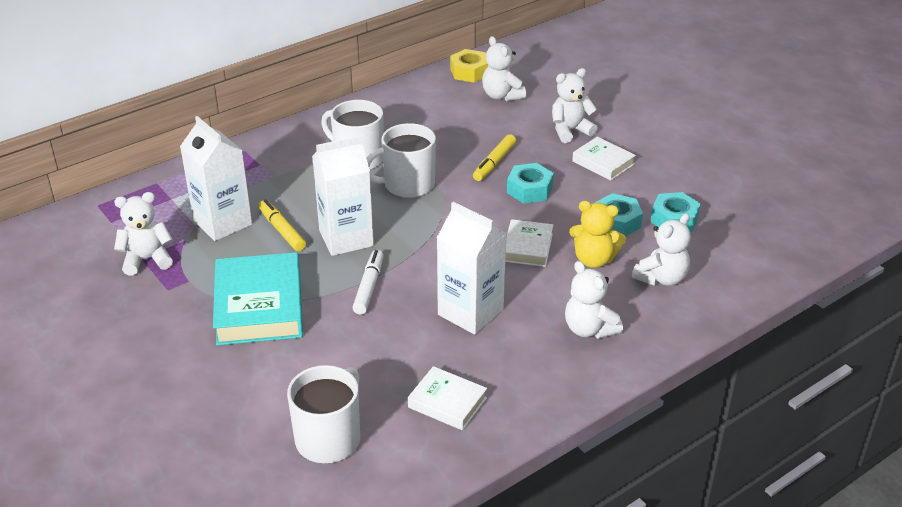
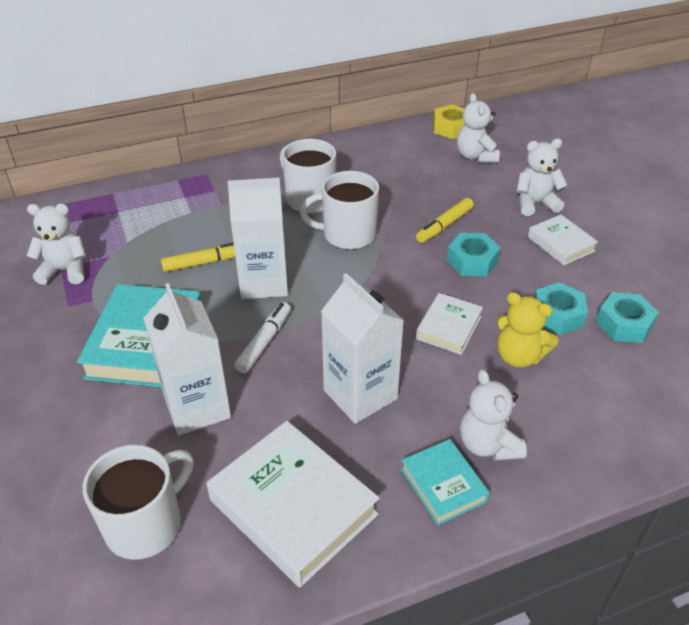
camera: 15 degrees right, 5 degrees up
(222, 223) = (153, 244): white carton -> white carton (197, 407)
(282, 230) = (205, 262): yellow marker -> yellow marker turned 90 degrees clockwise
(447, 403) = (293, 507): white book -> white book, size x1.81
(563, 364) = (443, 485): none -> turquoise book
(661, 278) = (591, 395): white teddy bear -> none

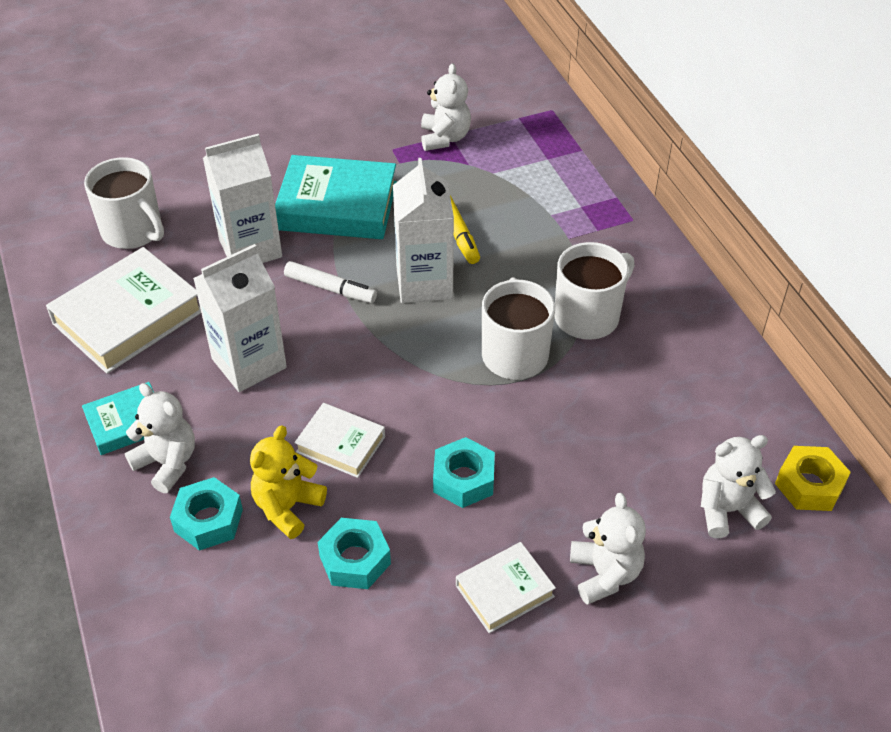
camera: 90 degrees right, 5 degrees up
(444, 226) = (540, 455): yellow marker -> none
(488, 444) = (167, 463): white teddy bear -> white teddy bear turned 60 degrees clockwise
(624, 324) = (333, 635): turquoise nut -> turquoise nut (208, 520)

